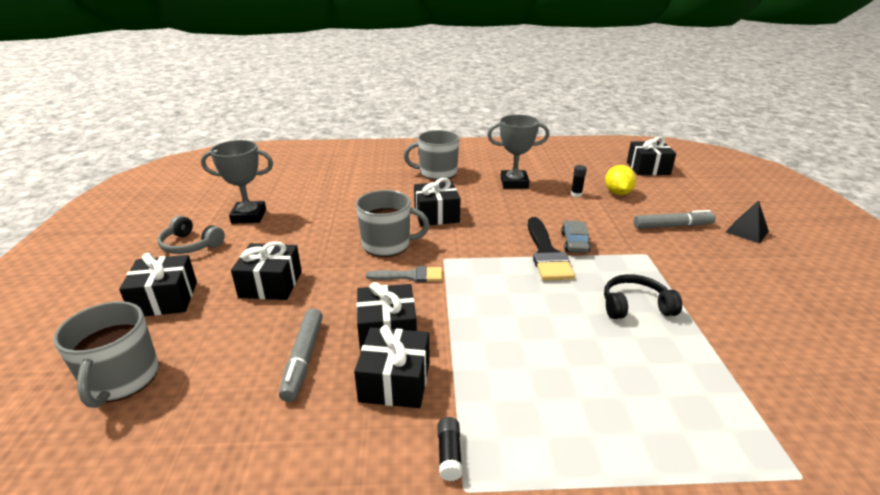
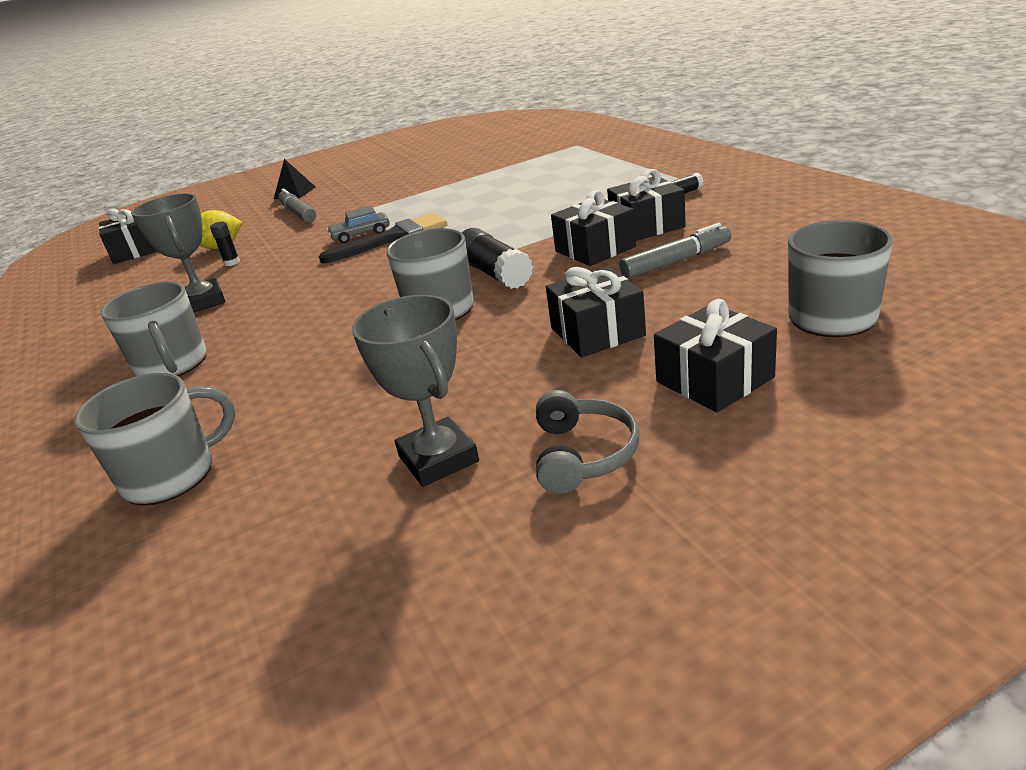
camera: 110 degrees left, 0 degrees up
(335, 170) = (171, 475): none -> grey mug
(410, 276) = (495, 273): grey brush -> black glue stick
(436, 215) = (334, 312): black gift -> none
(635, 306) = (455, 196): black headphones -> none

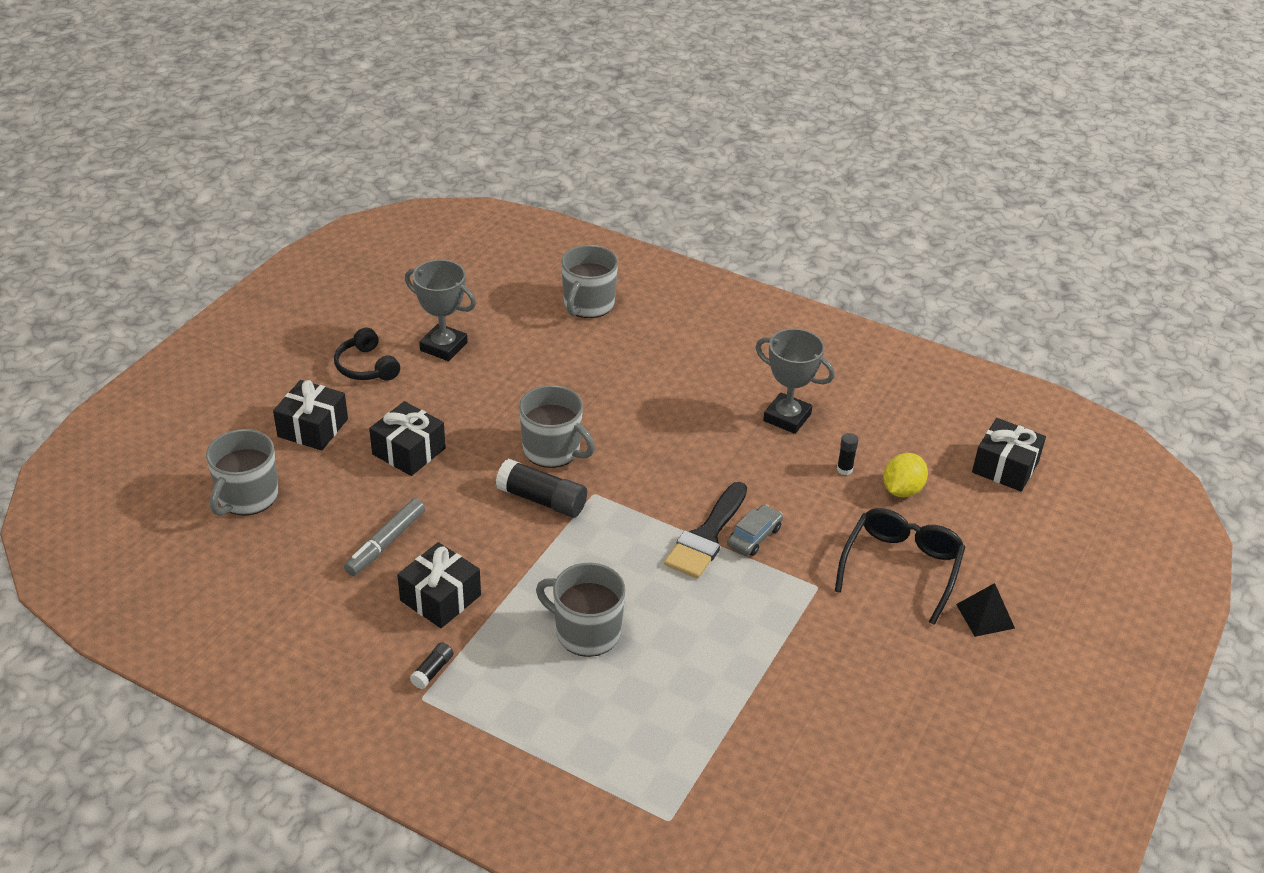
camera: 140 degrees right, 10 degrees up
(172, 365) = (707, 360): grey mug -> grey mug (586, 632)
(298, 213) = (901, 567): grey marker -> black glasses
(583, 454) = (366, 367): grey headphones -> black headphones
(595, 249) = (471, 550): black gift -> none

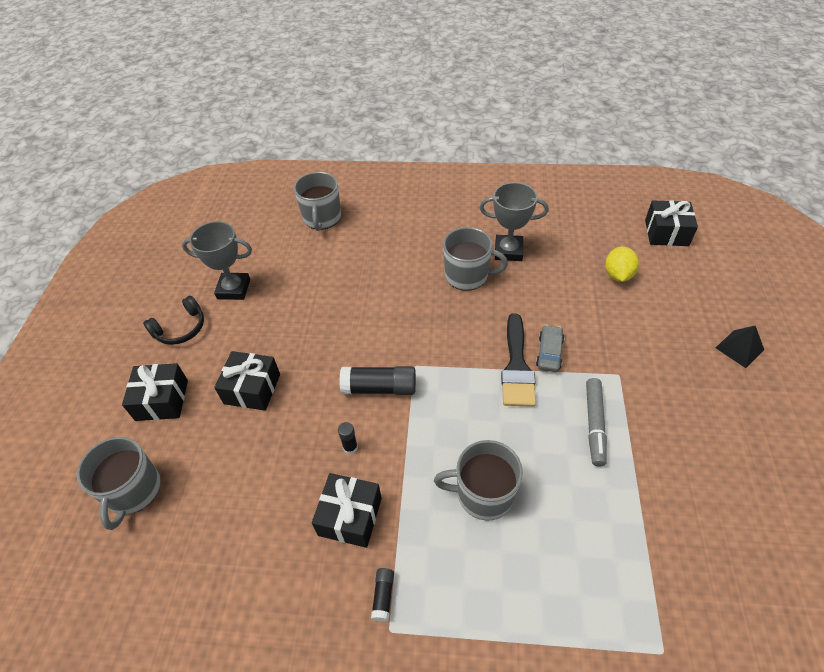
camera: 20 degrees left, 10 degrees up
(366, 367) = (181, 328): black headphones -> black headphones turned 75 degrees counterclockwise
(386, 543) = (277, 483): grey marker -> grey marker (594, 424)
(553, 450) = (363, 342): grey mug -> grey mug (467, 276)
(844, 469) = (571, 274): black glue stick -> black glue stick (350, 447)
(901, 567) = (660, 334): black glasses -> none

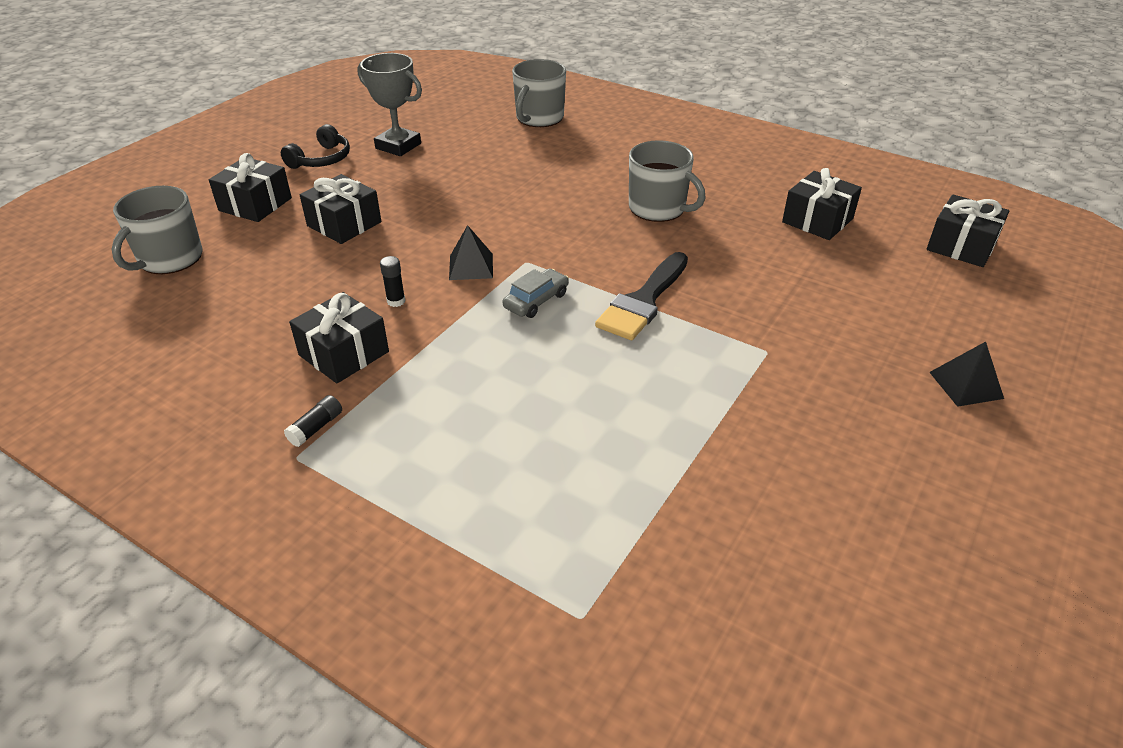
camera: 25 degrees right, 10 degrees down
(181, 328) = (321, 159): black headphones -> black headphones turned 45 degrees counterclockwise
(379, 388) = (471, 266): black glue stick -> black pyramid
(483, 494) = (501, 391): grey mug -> none
(508, 251) = (728, 202): grey trophy -> none
(549, 352) = (695, 302): grey car -> grey car (536, 301)
(573, 245) = (817, 220): none -> black gift
(594, 424) = (692, 383): grey marker -> none
(618, 275) = (853, 264): yellow lemon -> none

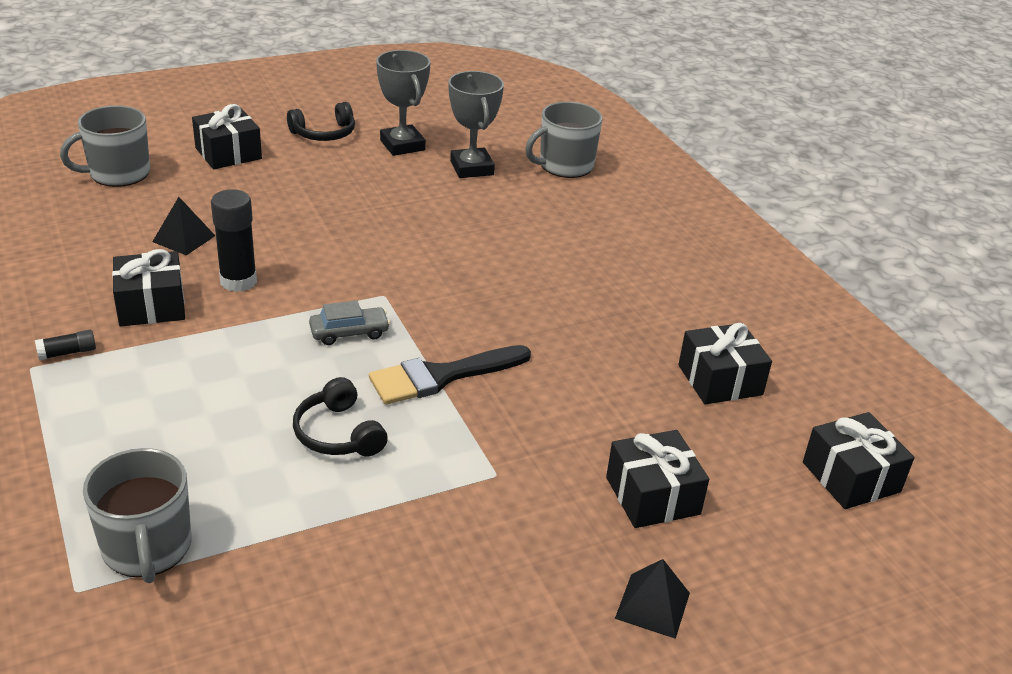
camera: 30 degrees right, 5 degrees down
(344, 224) = (276, 198): black gift -> black gift (652, 496)
(396, 301) = (238, 281): black glue stick -> black glue stick, size x1.97
(471, 266) = (332, 278): black pyramid -> black pyramid (184, 238)
(473, 144) = (471, 168): none -> grey trophy
(624, 379) = (338, 434): none -> black headphones
(658, 208) = (568, 299): grey mug -> grey mug (147, 548)

